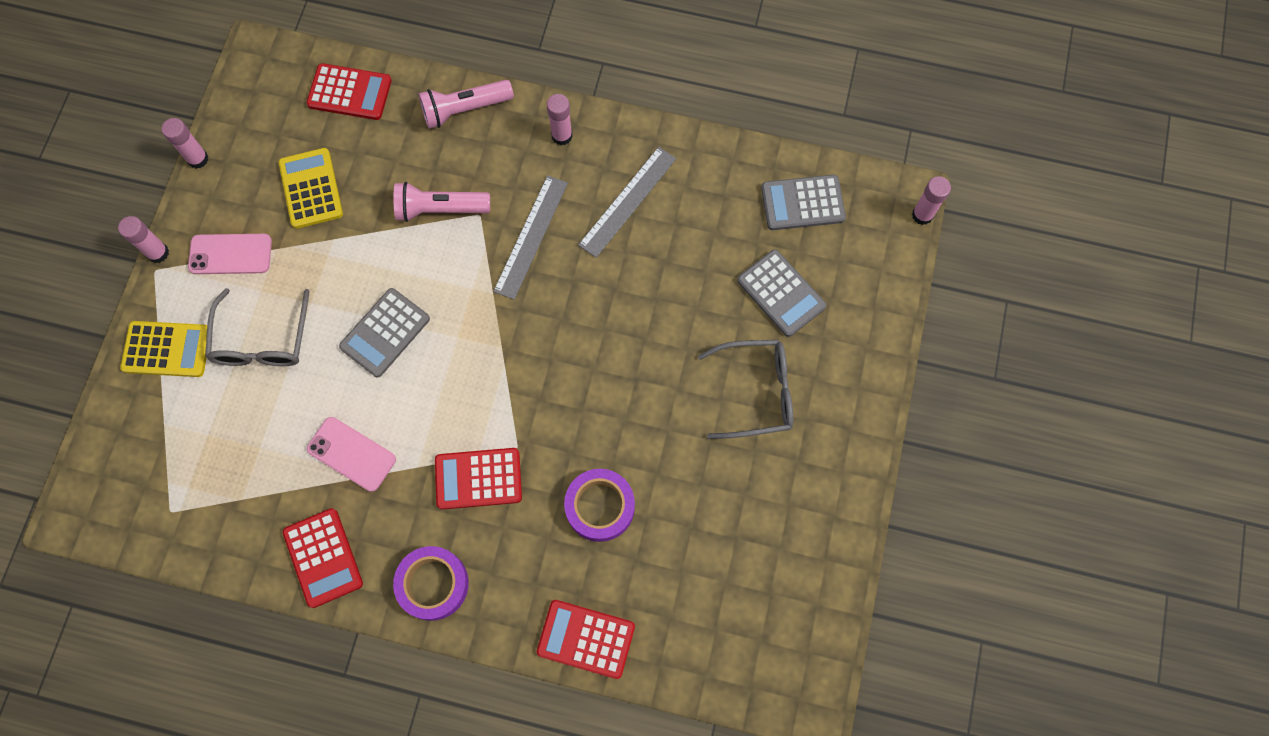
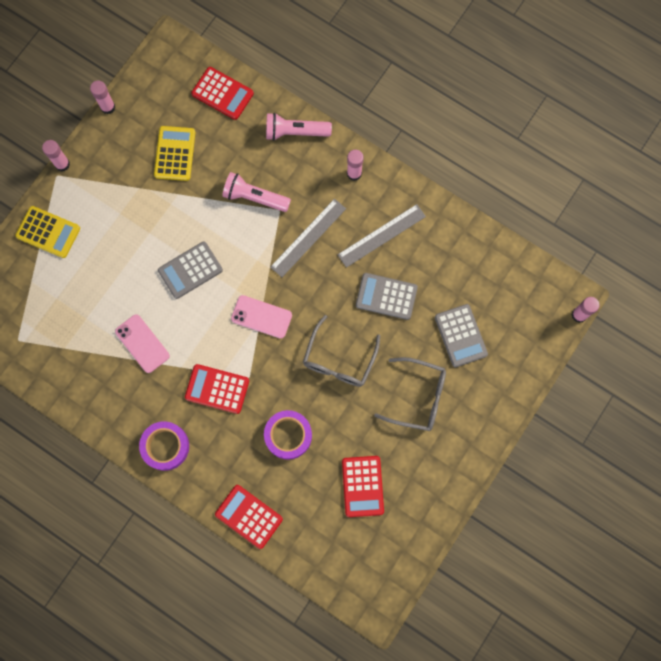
camera: 20 degrees right, 5 degrees up
(230, 254) = (108, 181): pink phone -> pink phone (261, 317)
(262, 340) = (110, 247): grey glasses -> grey glasses (339, 360)
(323, 558) = (103, 404): red calculator -> red calculator (362, 486)
(802, 203) = (500, 278): grey calculator -> grey calculator (386, 296)

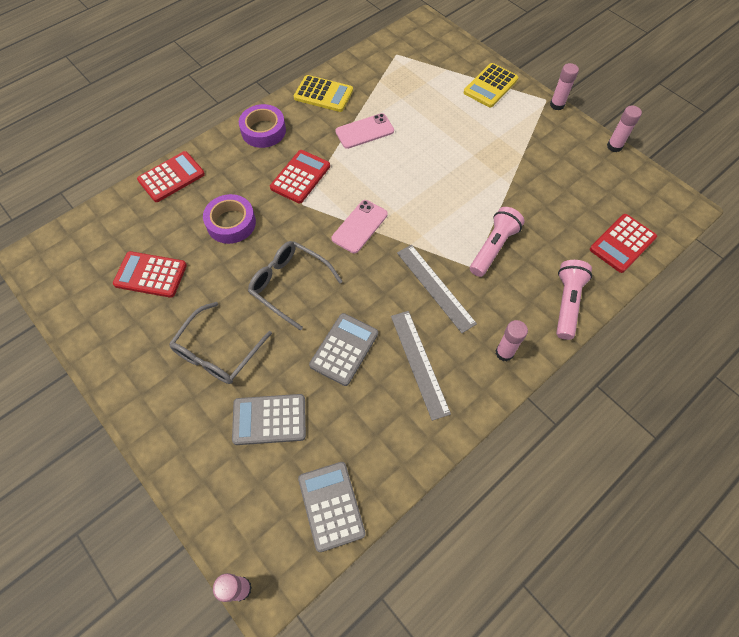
camera: 105 degrees right, 15 degrees down
(175, 154) = (555, 189): yellow calculator -> yellow calculator (323, 94)
(190, 270) = (426, 179): grey calculator -> grey calculator (331, 506)

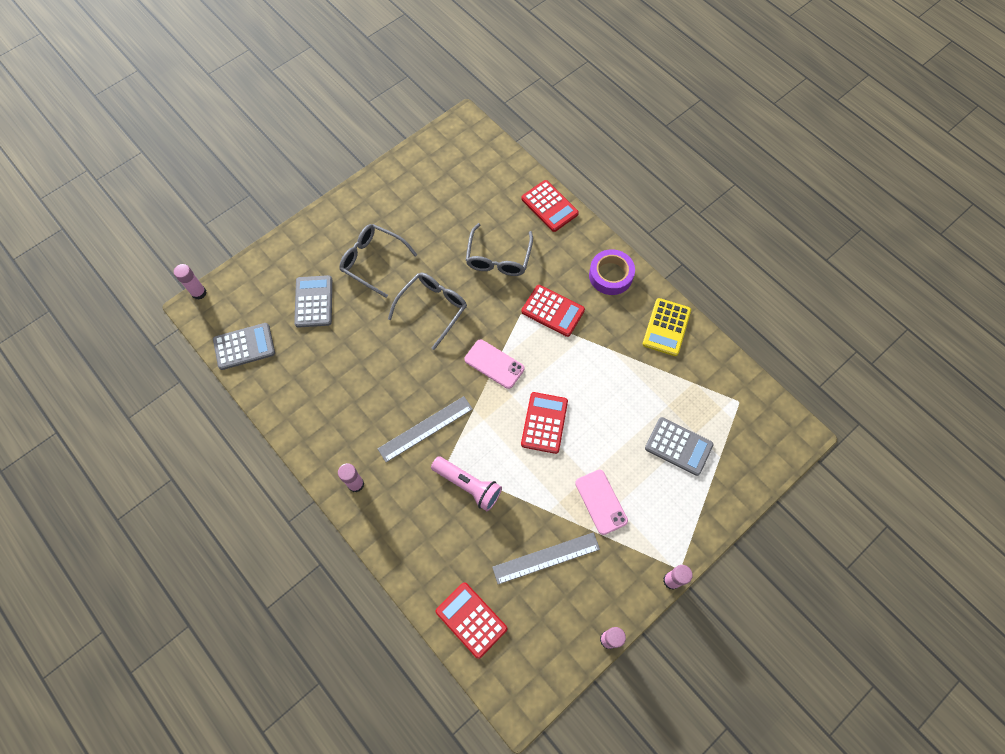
camera: 90 degrees right, 5 degrees up
(150, 275) = (446, 206): red calculator -> red calculator (544, 423)
(231, 223) = (498, 258): purple tape -> grey glasses
(344, 349) = (369, 353): grey calculator -> grey calculator (678, 446)
(364, 131) = (615, 368): pink phone -> pink phone (601, 502)
(419, 363) = (351, 412): grey ruler -> grey ruler (546, 558)
(490, 86) = (696, 505): yellow calculator -> none
(567, 303) = (403, 549): pink flashlight -> none

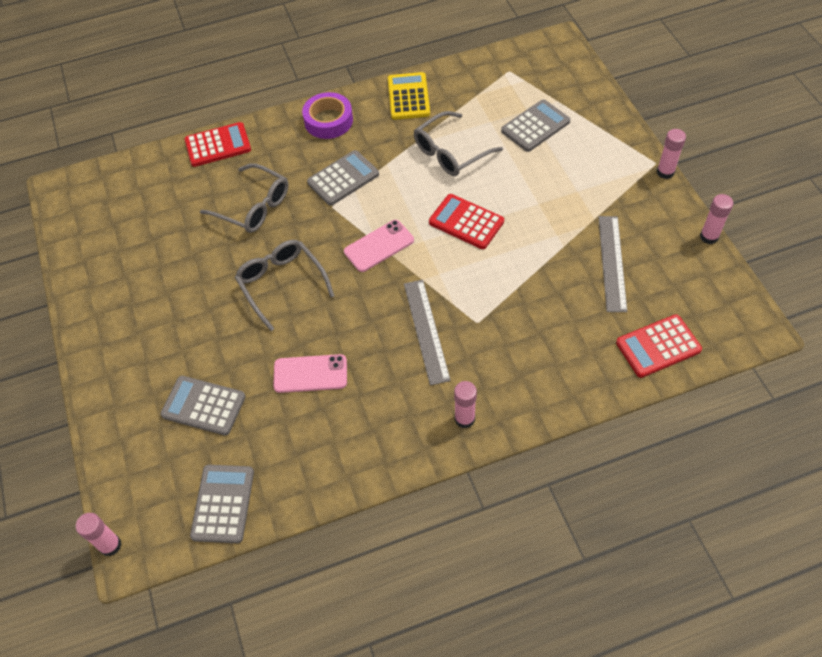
camera: 65 degrees left, 10 degrees down
(372, 261) = (185, 328): grey glasses -> grey glasses (450, 152)
(468, 485) = (509, 308): pink flashlight -> none
(553, 311) = (343, 178): red calculator -> grey calculator
(601, 502) = (569, 201): pink phone -> pink phone (310, 374)
(666, 327) = (408, 97): yellow calculator -> yellow calculator turned 135 degrees counterclockwise

